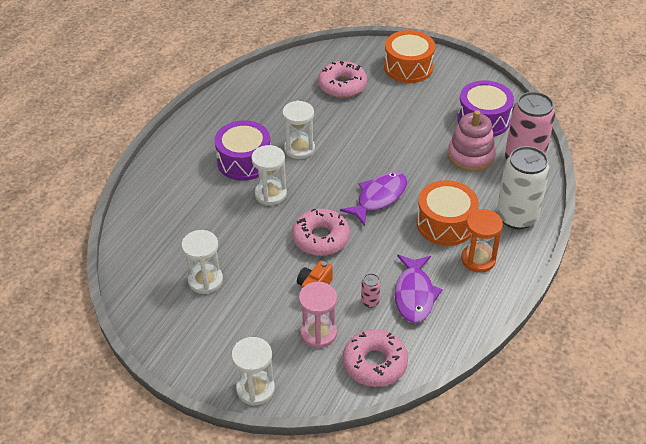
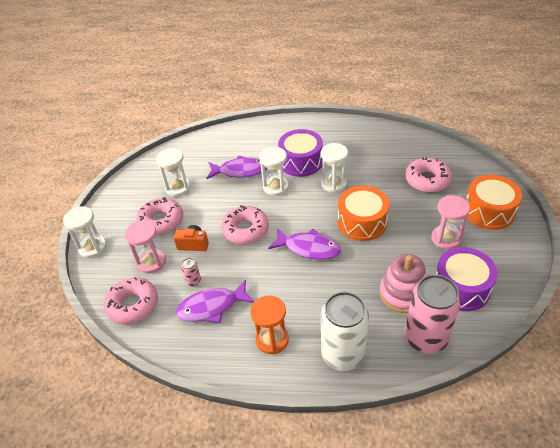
camera: 70 degrees right, 0 degrees up
(219, 215) = (240, 171): none -> purple fish
(255, 310) = (161, 221): none -> pink donut
(424, 105) = (446, 238): none -> pink hourglass
(445, 224) = (303, 302): orange drum -> orange drum (362, 222)

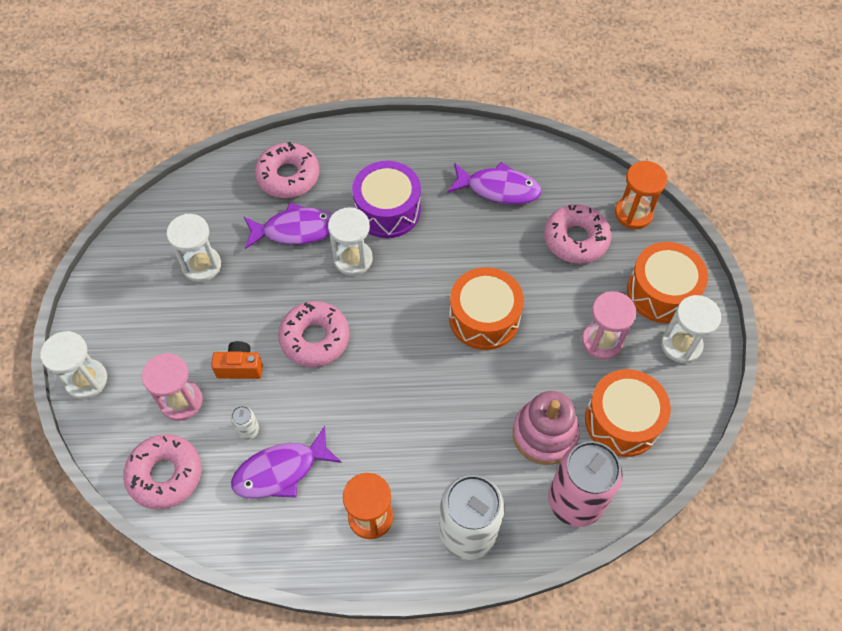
camera: 10 degrees left, 15 degrees up
(161, 221) = (185, 328): pink donut -> pink donut (288, 176)
(193, 281) = (248, 430): pink can -> white can
(309, 248) = (410, 366): purple fish -> purple fish (499, 189)
(334, 184) = (439, 250): white hourglass -> white hourglass (681, 345)
(461, 288) = (622, 420): purple drum -> orange drum
(467, 167) = (633, 213): none -> orange hourglass

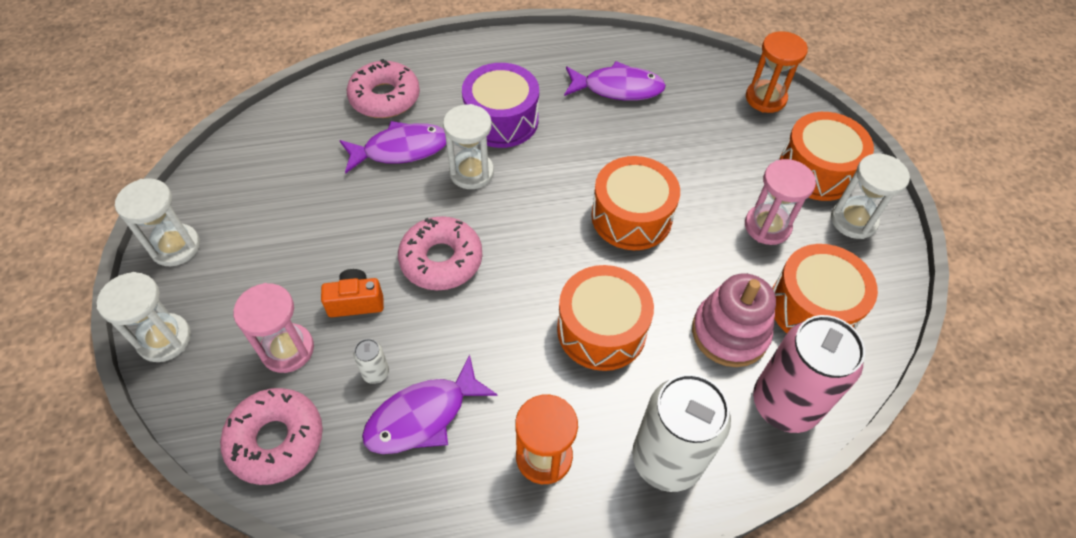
camera: 10 degrees left, 5 degrees down
(201, 265) = (296, 197): white hourglass -> white hourglass (175, 247)
(437, 417) = (601, 329): none -> orange drum
(576, 239) = (712, 128): pink donut -> none

